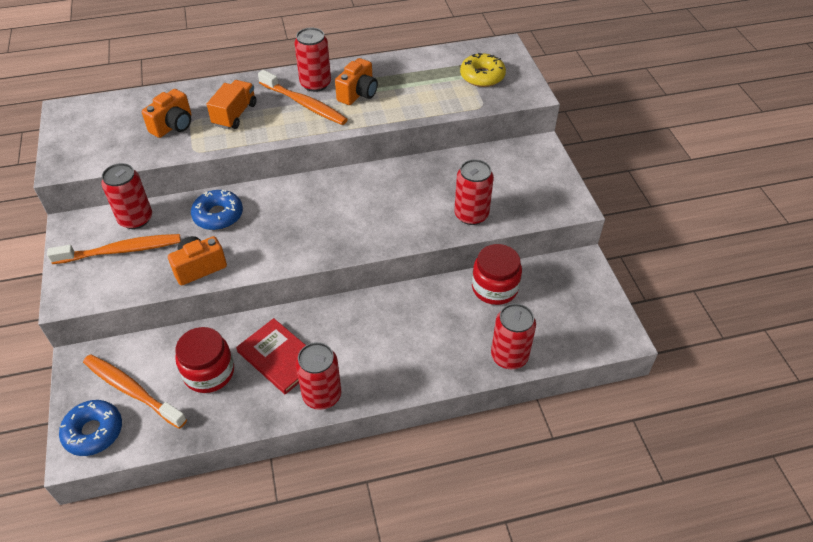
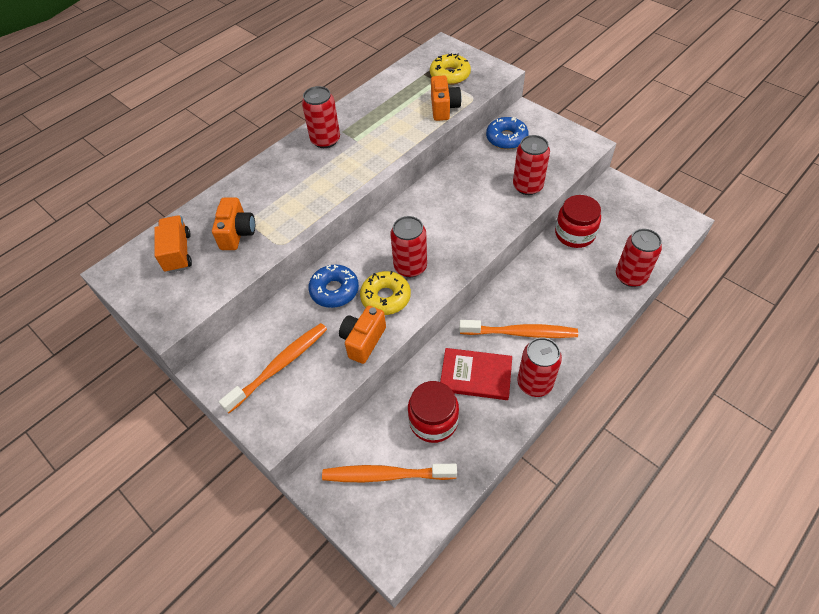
camera: 30 degrees left, 5 degrees up
(93, 432) = (388, 528): blue donut -> blue donut (506, 138)
(136, 219) = (264, 333): red can -> red can (410, 267)
(235, 114) = (283, 197): orange truck -> orange truck (178, 253)
(251, 243) = (386, 297): none -> yellow donut
(304, 104) = (334, 160): orange toothbrush -> orange toothbrush (521, 333)
(358, 94) = (369, 132): orange camera -> orange camera (444, 108)

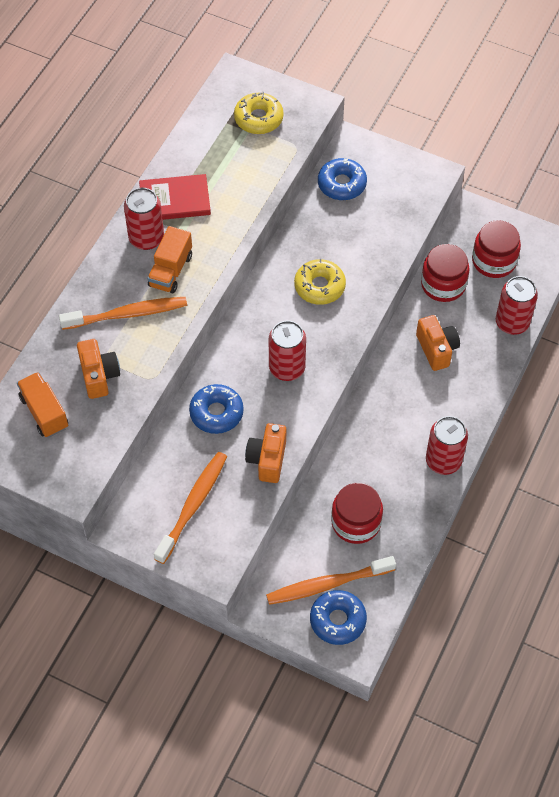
camera: 20 degrees left, 5 degrees up
(334, 166) = (170, 271): none -> orange truck
(383, 515) = (337, 620): none -> blue donut
(386, 297) = (273, 408): yellow donut -> yellow donut (319, 286)
(444, 108) = (267, 168): orange camera -> orange camera (436, 349)
(475, 375) = (383, 467): red book -> red book (175, 200)
(521, 333) = (416, 411): orange toothbrush -> orange toothbrush (127, 314)
(527, 186) = (382, 243): red can -> none
(625, 224) = (494, 261): none -> red jar

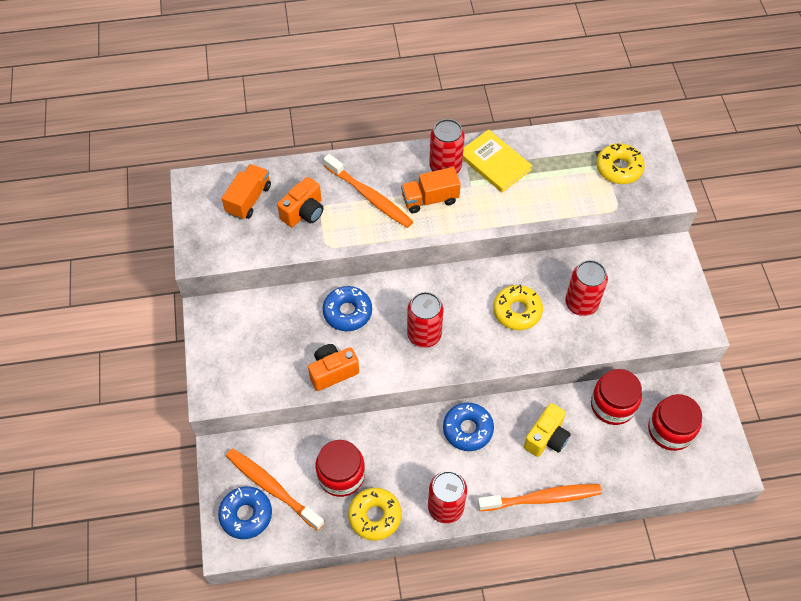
camera: 55 degrees right, 0 degrees up
(175, 200) = (494, 163): red book -> yellow book
(193, 505) = (257, 346): orange toothbrush -> orange toothbrush (542, 498)
(342, 184) = (626, 267): blue donut -> blue donut (467, 429)
(413, 519) = (375, 516): none -> yellow donut
(436, 349) = (546, 438): orange camera -> yellow camera
(512, 323) = (621, 481): red can -> red can (581, 303)

